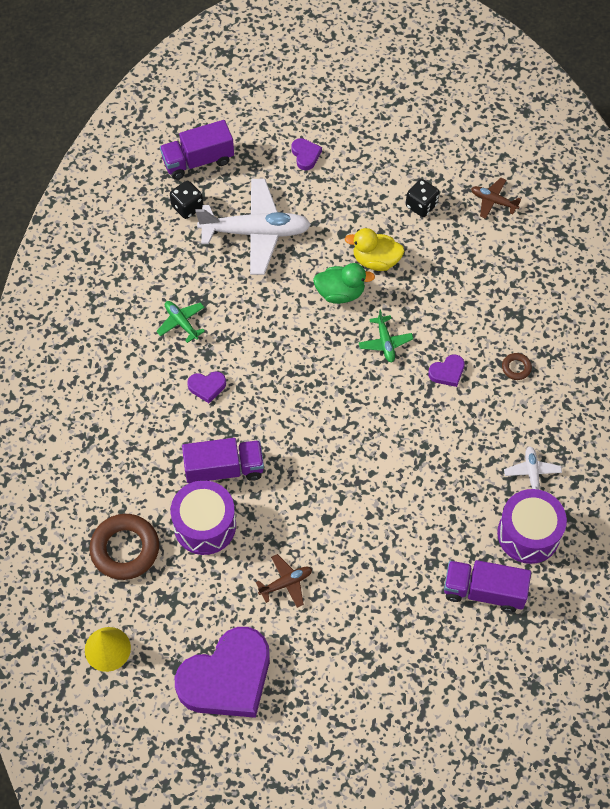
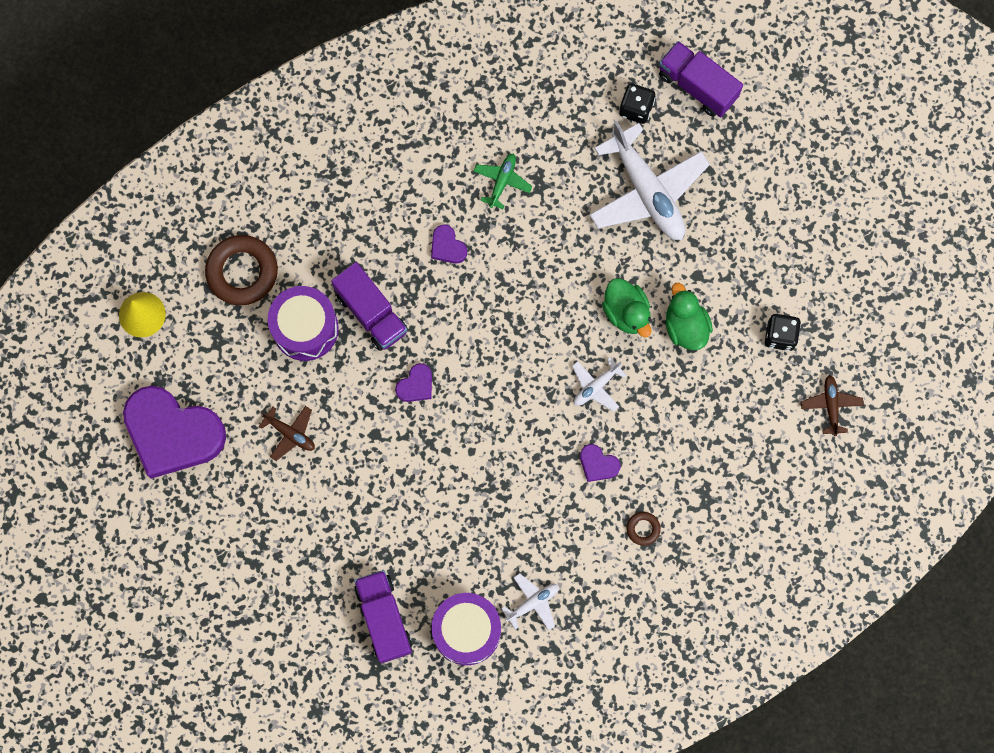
camera: 60 degrees right, 15 degrees up
(305, 155) = (770, 187): purple heart -> purple heart (416, 385)
(376, 260) = (685, 326): yellow duck -> green duck
(385, 342) = (596, 386): green plane -> white plane

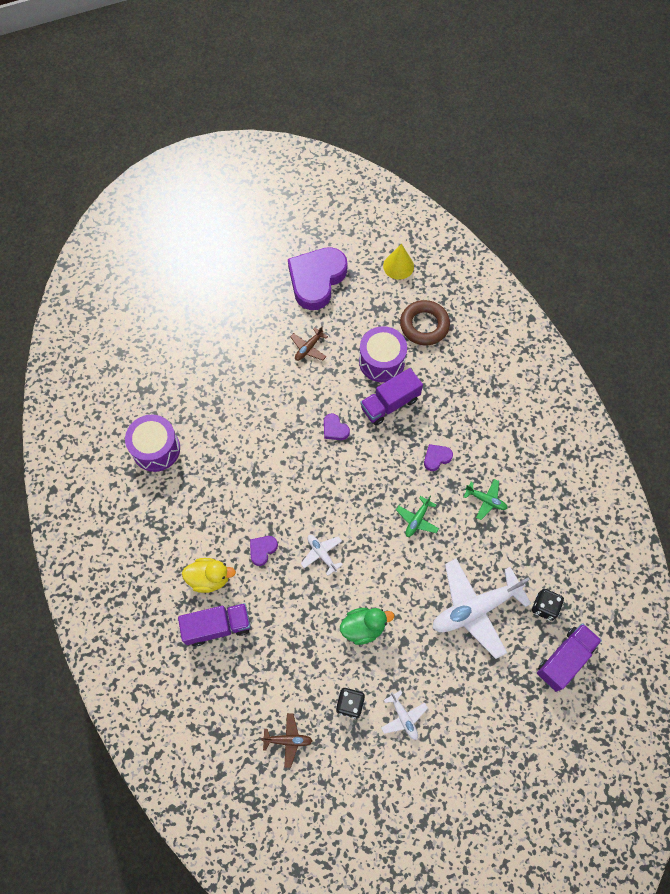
camera: 95 degrees right, 10 degrees down
(384, 618) = (174, 397): purple truck -> purple truck (217, 626)
(532, 603) = (168, 494): white plane -> white plane (403, 717)
(537, 268) = (417, 519): none -> green plane
(626, 312) = (378, 582): green duck -> none
(643, 529) = (209, 578): brown ring -> yellow duck

